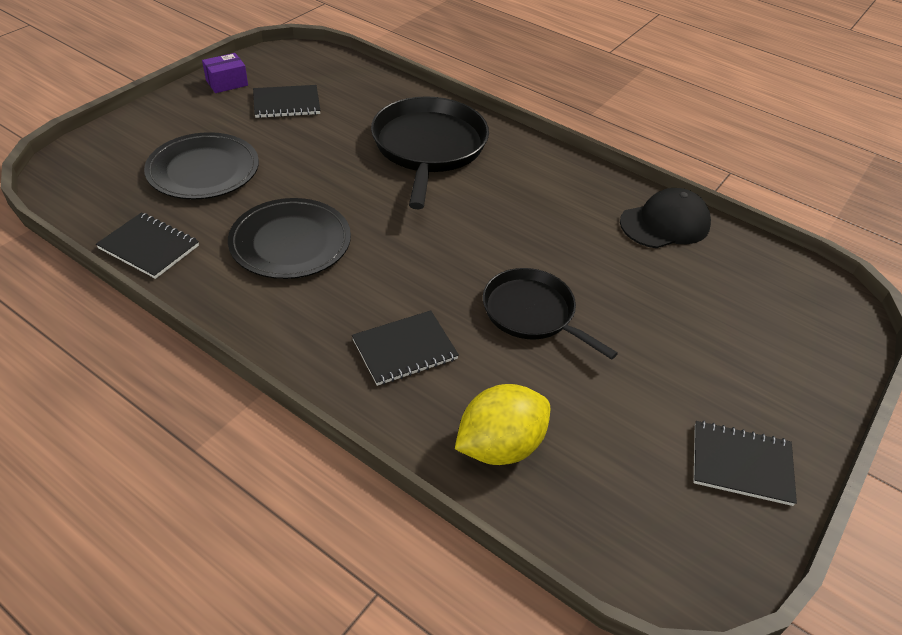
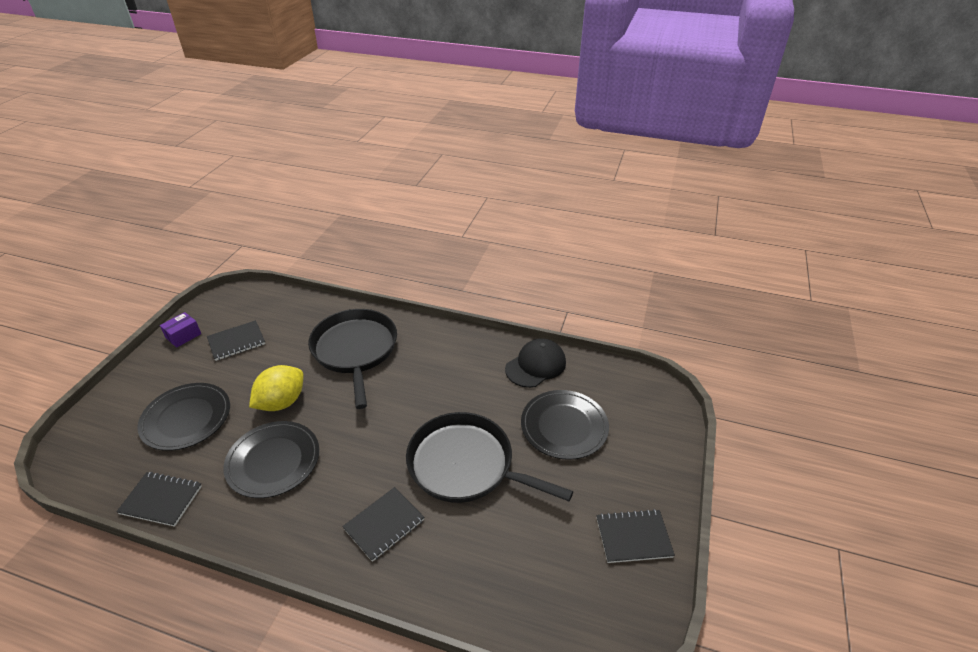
camera: 15 degrees left, 5 degrees down
(500, 446) = (472, 580): yellow lemon -> yellow lemon (282, 402)
(532, 313) = (466, 465): black pan -> black pan, size x1.57
(682, 305) = (564, 426): none -> black plate

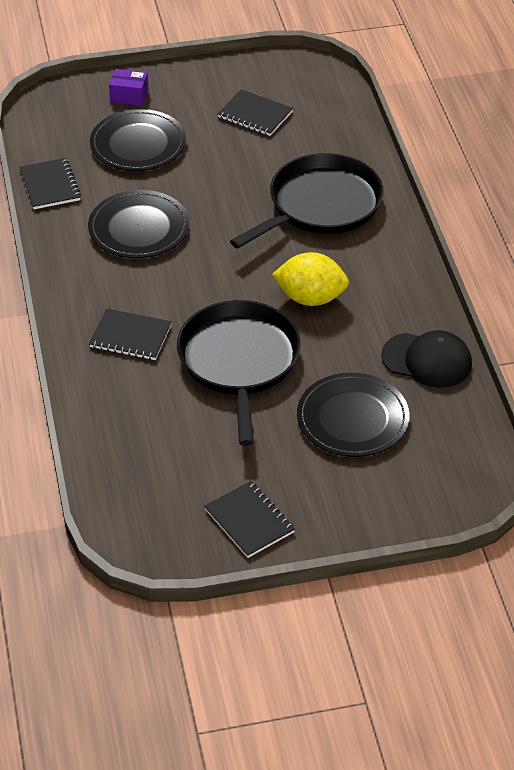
camera: 60 degrees right, 5 degrees up
(183, 336) = (230, 74): purple box -> purple box (129, 96)
(282, 402) = (207, 193): yellow lemon -> yellow lemon (310, 298)

